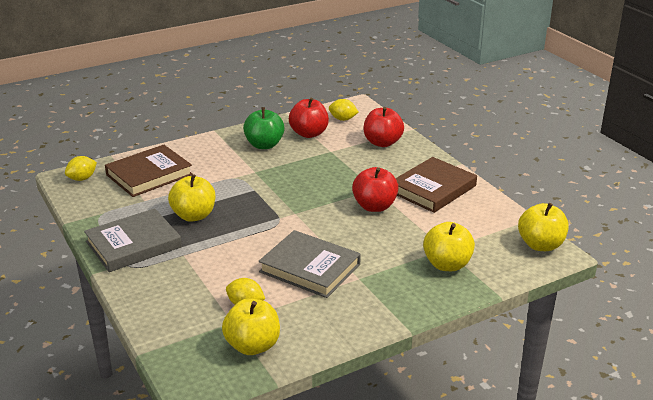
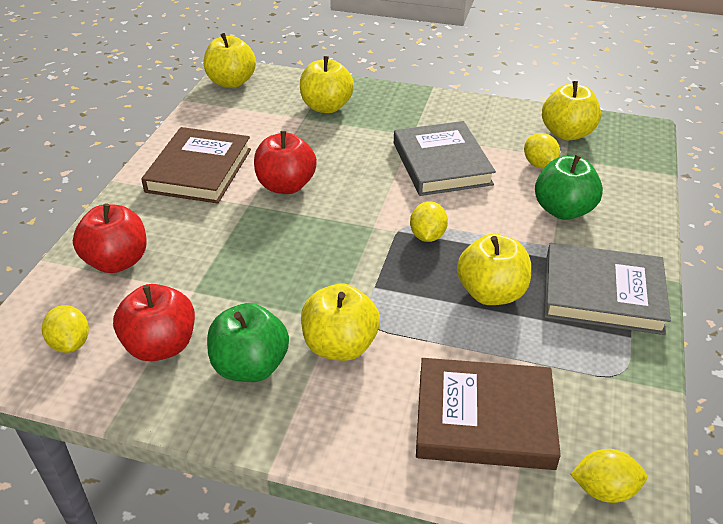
camera: 135 degrees left, 10 degrees up
(197, 280) = (563, 210): none -> green apple
(238, 166) = (340, 346): none -> yellow apple
(260, 223) = (427, 236): none -> yellow lemon
(433, 189) = (199, 170): brown book -> brown book turned 75 degrees counterclockwise

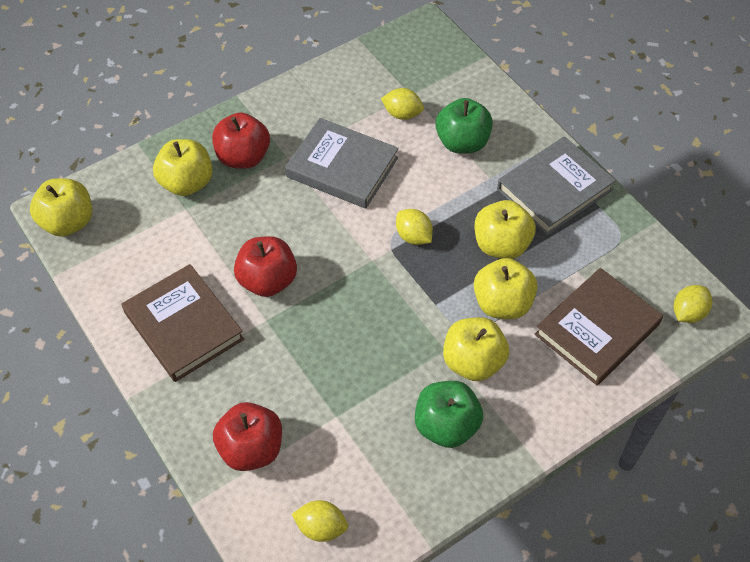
camera: 50 degrees left, 15 degrees up
(161, 346) = (377, 469): red apple -> red apple (243, 157)
(567, 133) = (385, 70): yellow apple -> yellow apple (502, 304)

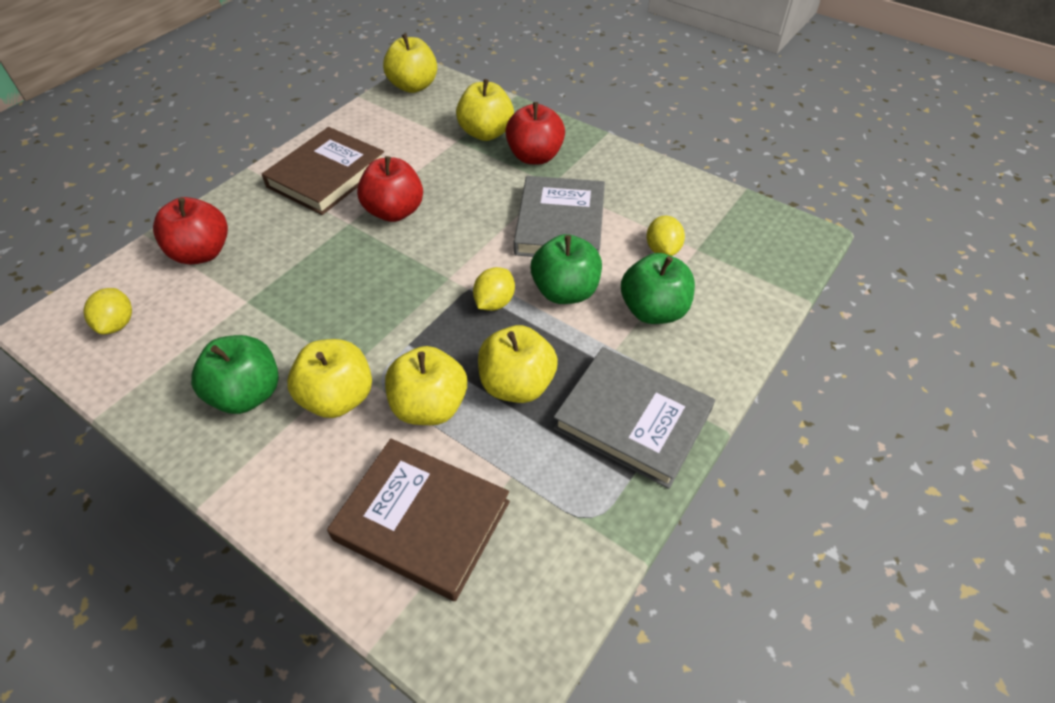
camera: 70 degrees right, 5 degrees down
(421, 188) = (565, 291): none -> green apple
(688, 313) = (489, 641): yellow lemon -> none

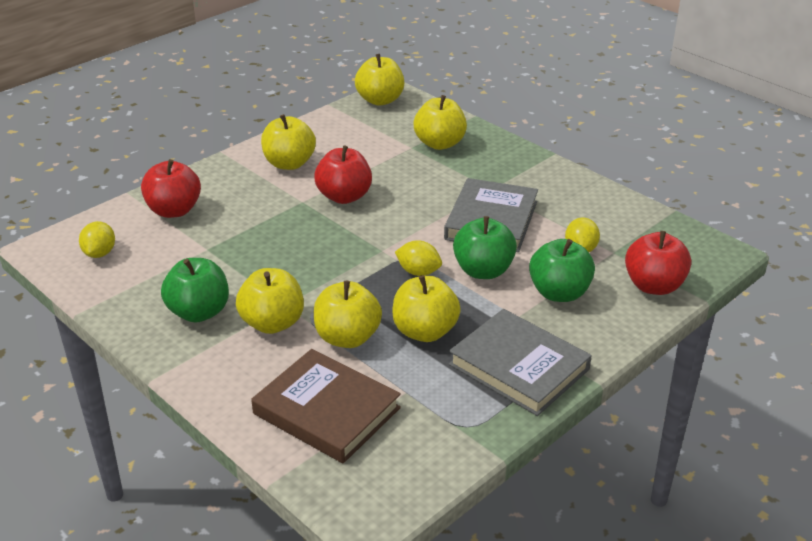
camera: 10 degrees right, 15 degrees down
(327, 175) = (289, 163): brown book -> yellow apple
(494, 302) = (418, 272): yellow lemon -> yellow lemon turned 75 degrees clockwise
(535, 156) = (480, 166): red apple -> red apple (653, 286)

